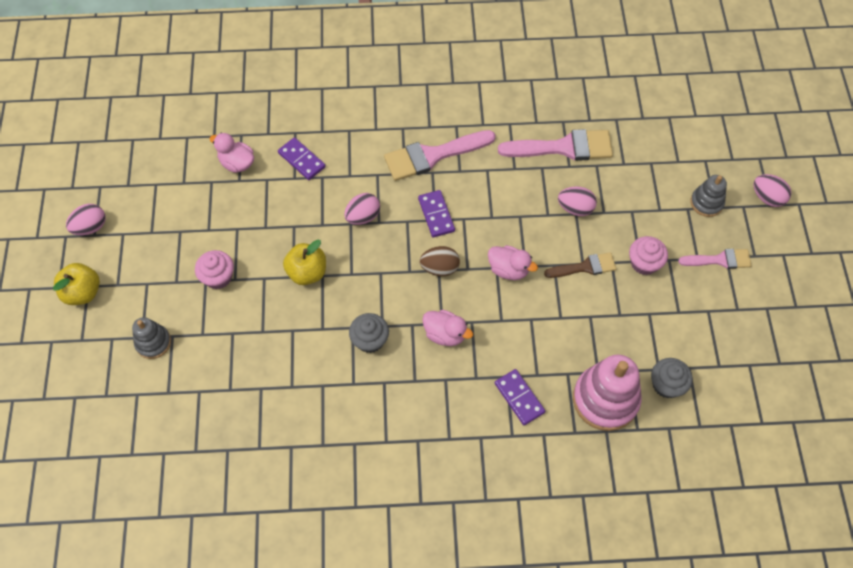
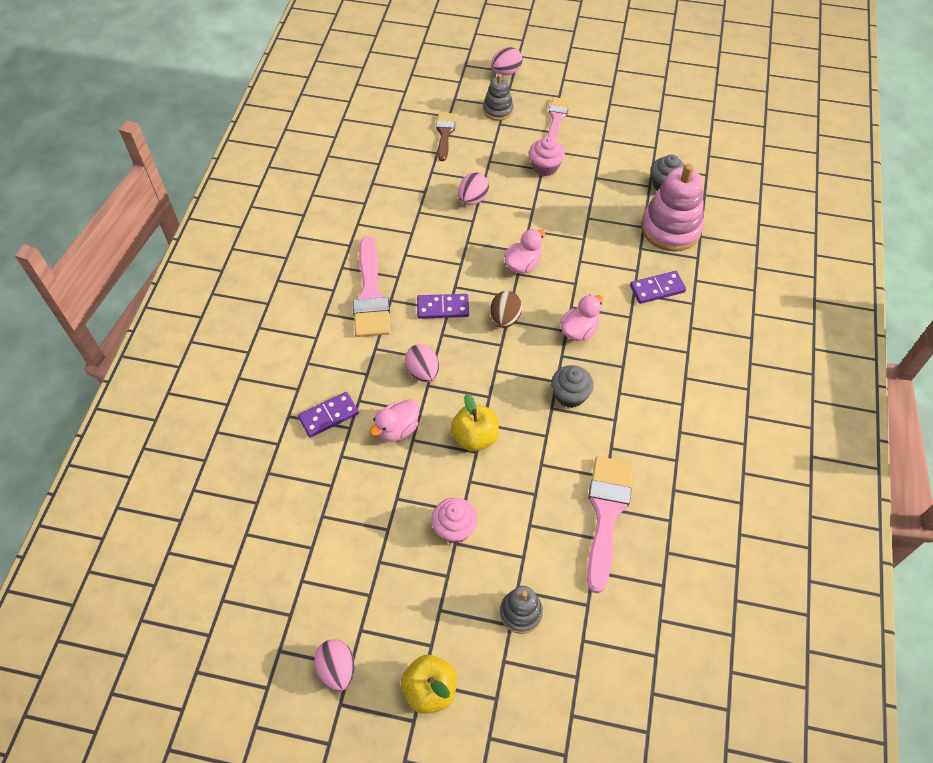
camera: 75 degrees left, 5 degrees down
(237, 163) = (306, 483): pink duck -> pink duck (397, 429)
(564, 147) = (402, 190): pink brush -> pink brush (606, 513)
(585, 267) = (537, 208): brown brush -> brown brush (445, 133)

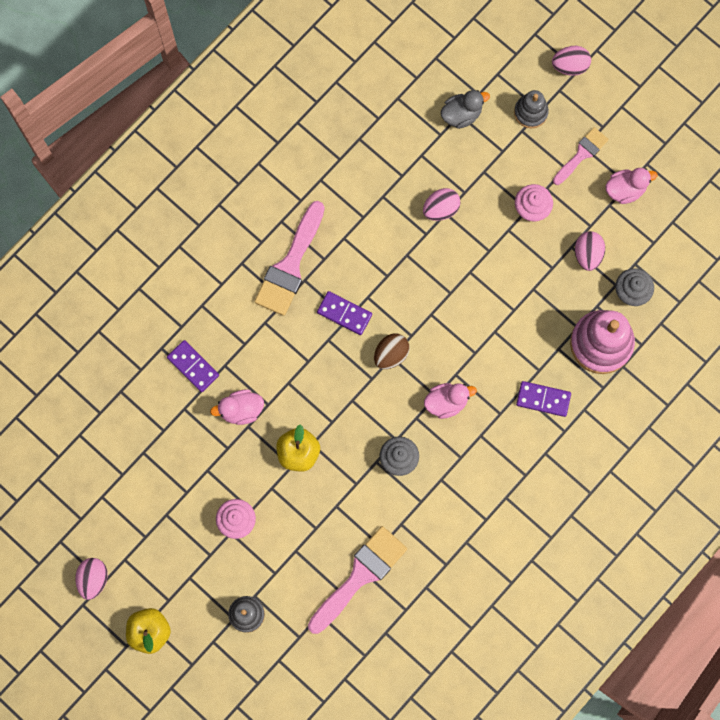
camera: 30 degrees right, 20 degrees up
(328, 416) = (193, 366): purple domino -> purple domino turned 45 degrees clockwise
(423, 372) = (291, 368): pink egg -> pink egg (587, 254)
(445, 133) = (461, 114): brown brush -> grey duck
(523, 264) = (441, 307): pink duck -> pink duck (625, 189)

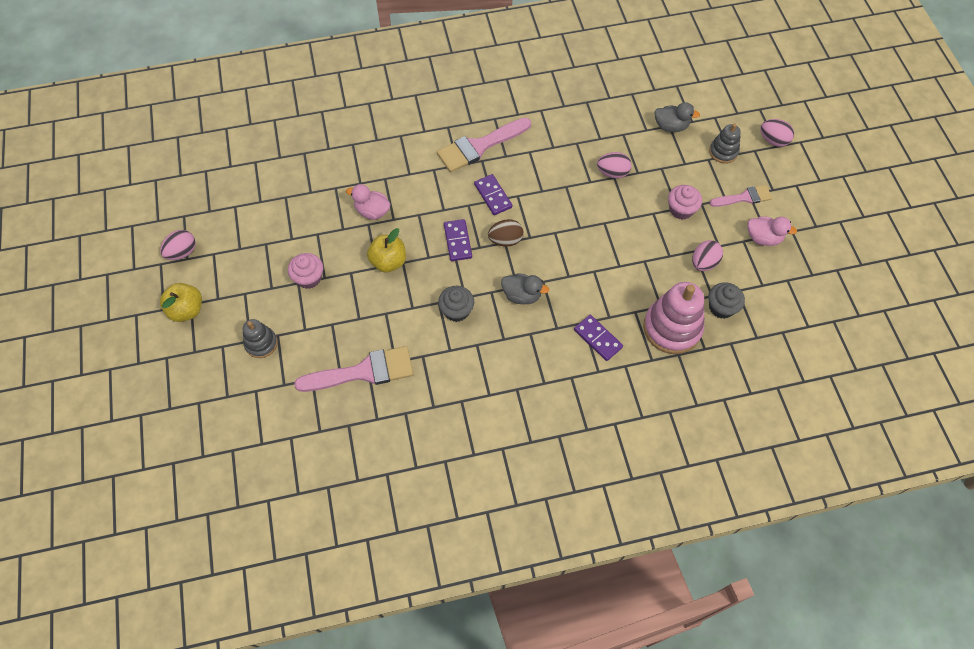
camera: 35 degrees right, 15 degrees down
(193, 366) = (363, 166): purple domino -> purple domino (458, 241)
(446, 402) = (522, 295): pink duck -> grey duck

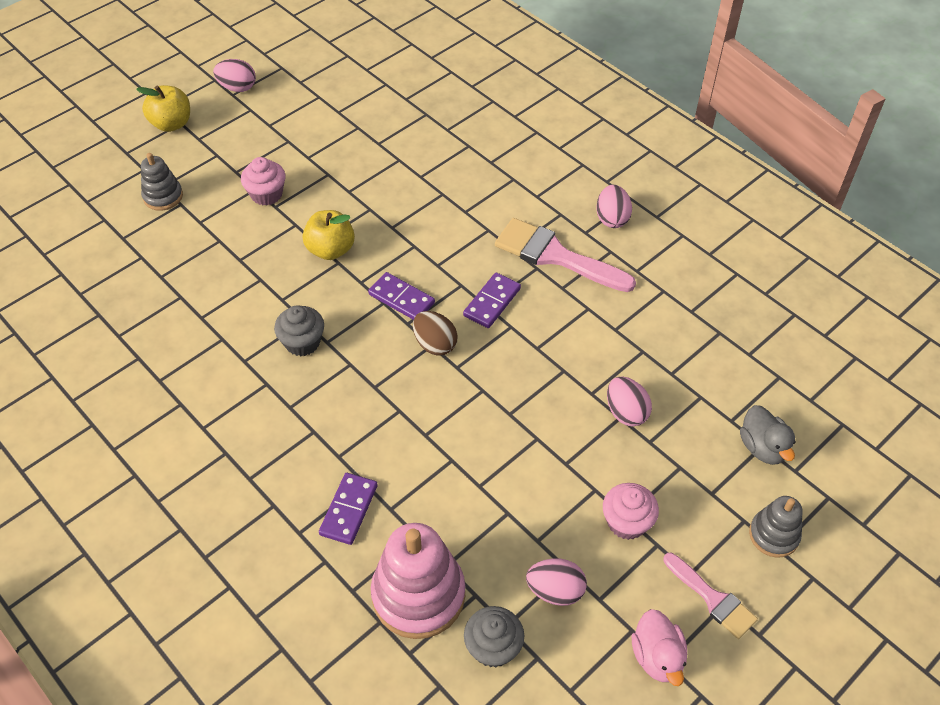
camera: 60 degrees right, 10 degrees down
(363, 372) = (173, 296): pink brush -> none
(372, 211) = (389, 204): pink duck -> none
(458, 241) = (401, 299): purple domino -> purple domino turned 75 degrees clockwise
(522, 295) = (364, 397): grey duck -> none
(773, 140) = (854, 597): pink egg -> pink egg (612, 218)

